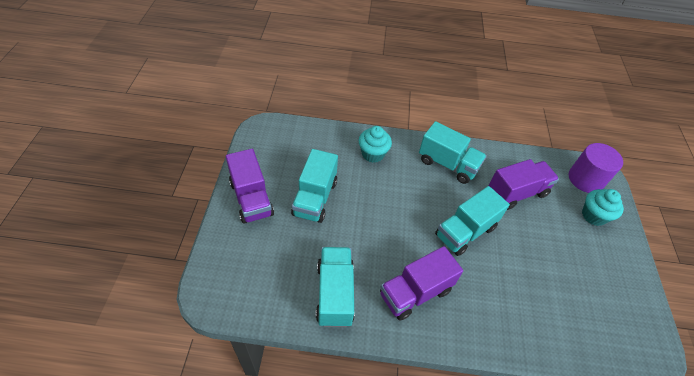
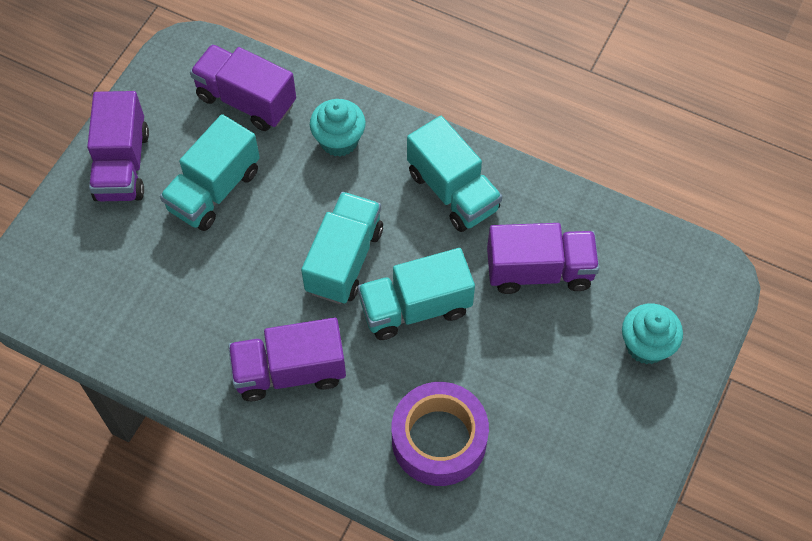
camera: 25 degrees right, 10 degrees up
(310, 146) = (246, 100): none -> purple truck
(334, 293) = (177, 338): turquoise truck -> turquoise truck (344, 260)
(524, 305) = (439, 440): none -> purple tape
(585, 179) = (678, 282): purple cylinder -> none

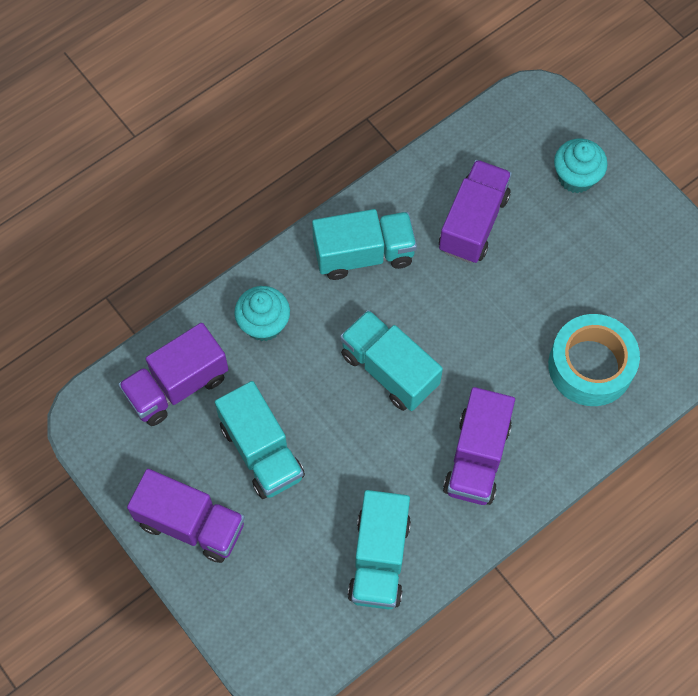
camera: 65 degrees left, 5 degrees up
(415, 308) = (462, 332): turquoise truck -> turquoise truck (379, 559)
(439, 440) = (590, 366): purple tape -> turquoise tape

